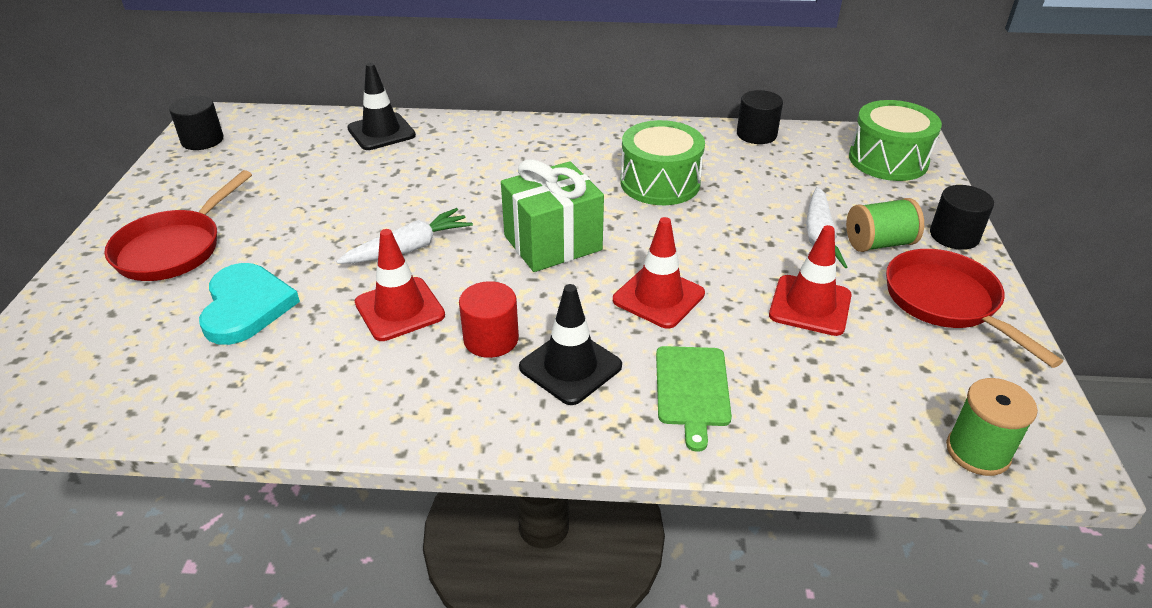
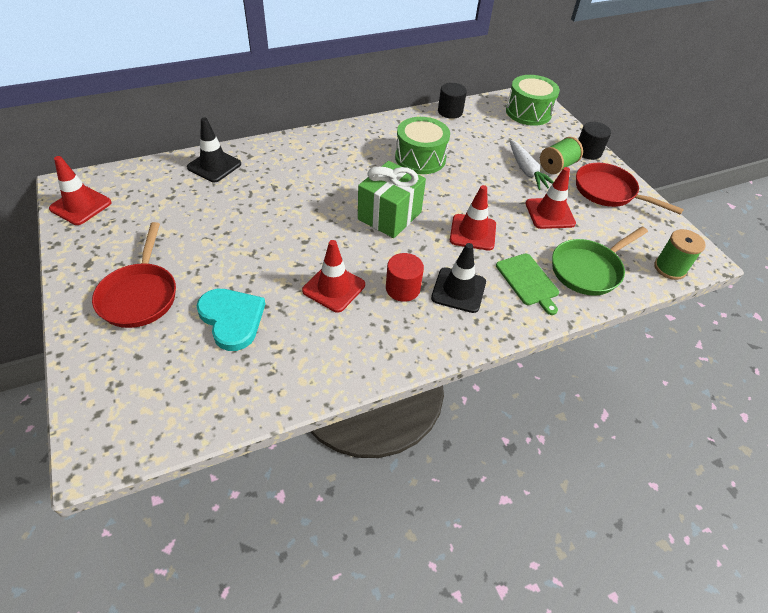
camera: 30 degrees left, 10 degrees up
(202, 140) = (81, 206): black cylinder -> red traffic cone
(409, 248) = (305, 245): white carrot -> none
(813, 405) = (588, 270): none -> green pan

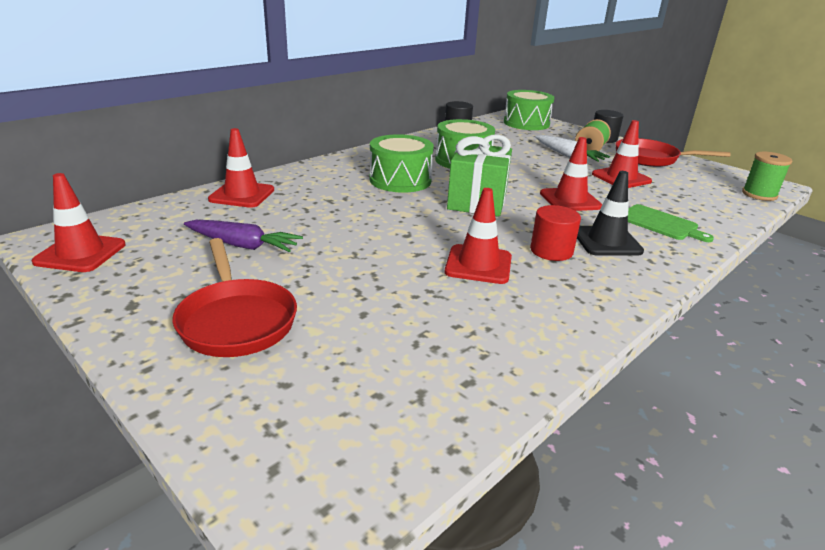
camera: 20 degrees left, 20 degrees down
(184, 223) = (243, 245): none -> purple carrot
(214, 166) = (242, 195): black traffic cone -> red traffic cone
(232, 319) = (385, 316): turquoise heart -> none
(346, 174) = (400, 180): none -> green drum
(588, 270) = (699, 207): green pan -> none

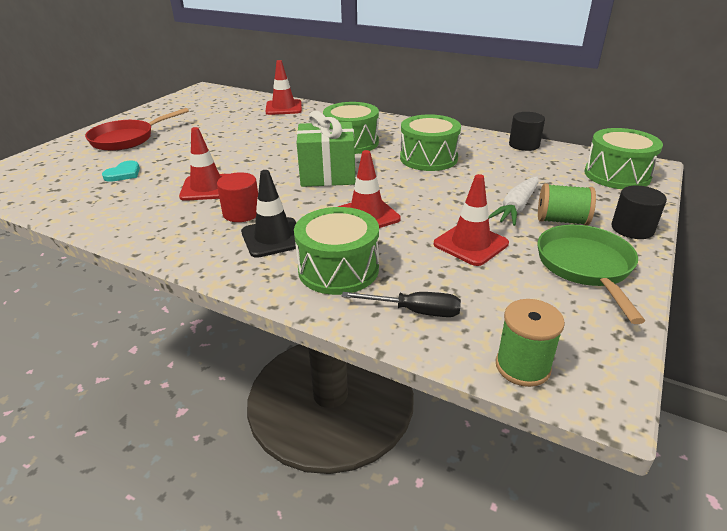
camera: 75 degrees right, 5 degrees up
(80, 253) = (189, 97): red traffic cone -> none
(243, 245) = (211, 123): purple carrot -> none
(394, 324) = (123, 173): none -> turquoise heart
(650, 158) = (585, 267): red pan -> green pan
(660, 223) = (338, 269): green cutting board -> green drum
(712, 209) = (415, 311): none -> black screwdriver

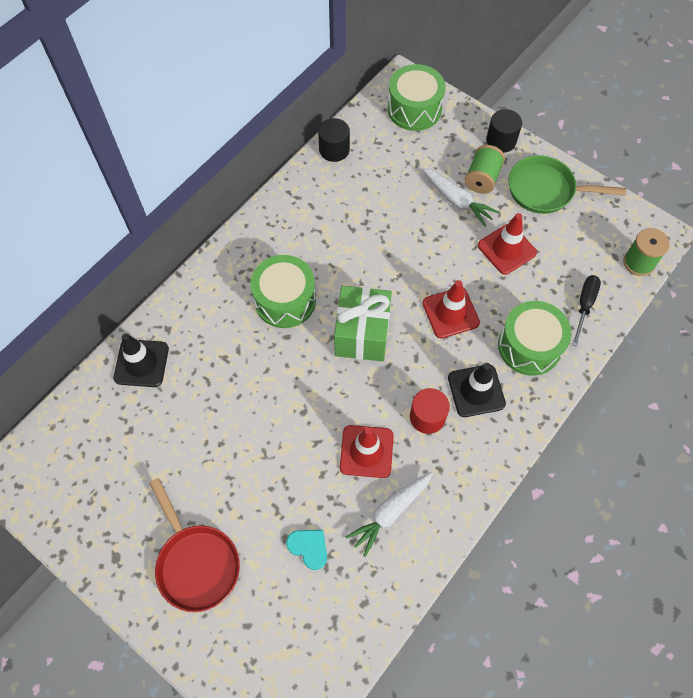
camera: 80 degrees left, 30 degrees up
(143, 204) = (390, 513): none -> white carrot
(283, 108) = (141, 363): red traffic cone -> black traffic cone
(428, 158) = (344, 238): green drum -> none

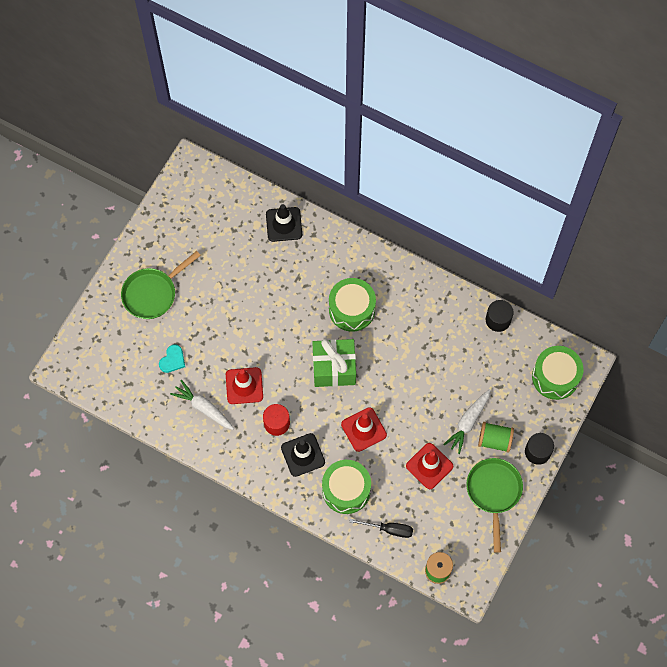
camera: 80 degrees right, 5 degrees up
(196, 563) = (152, 293): red pan -> green pan

